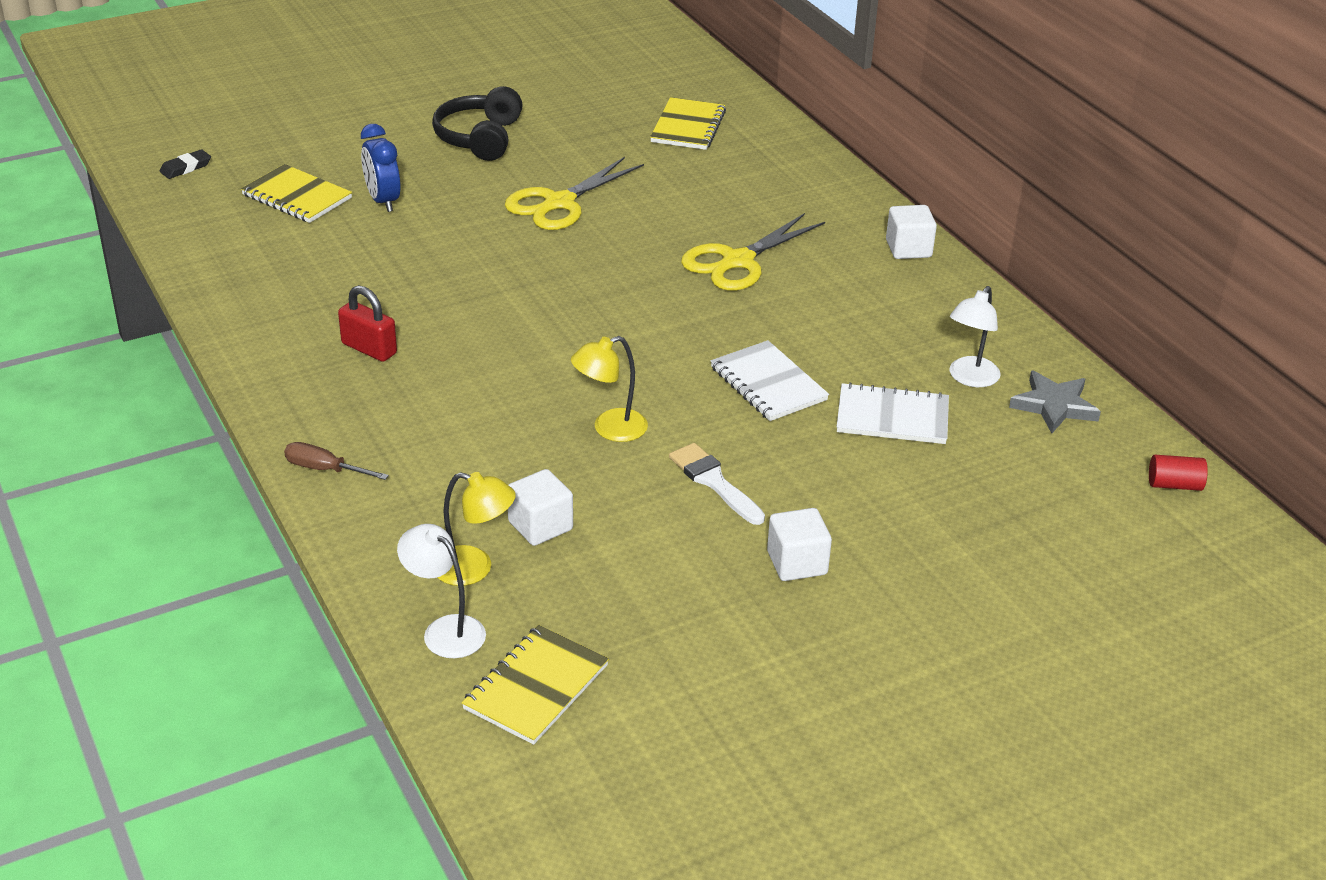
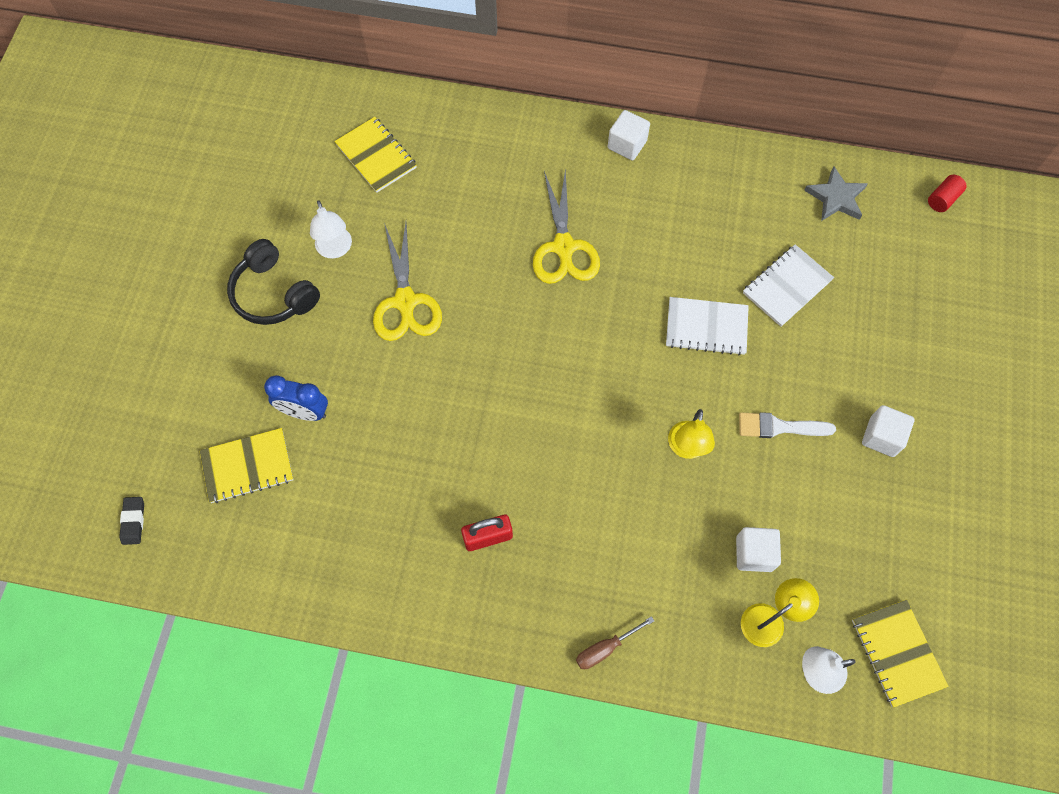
camera: 50 degrees left, 30 degrees up
(969, 378) = (780, 218): white lamp -> white lamp (335, 249)

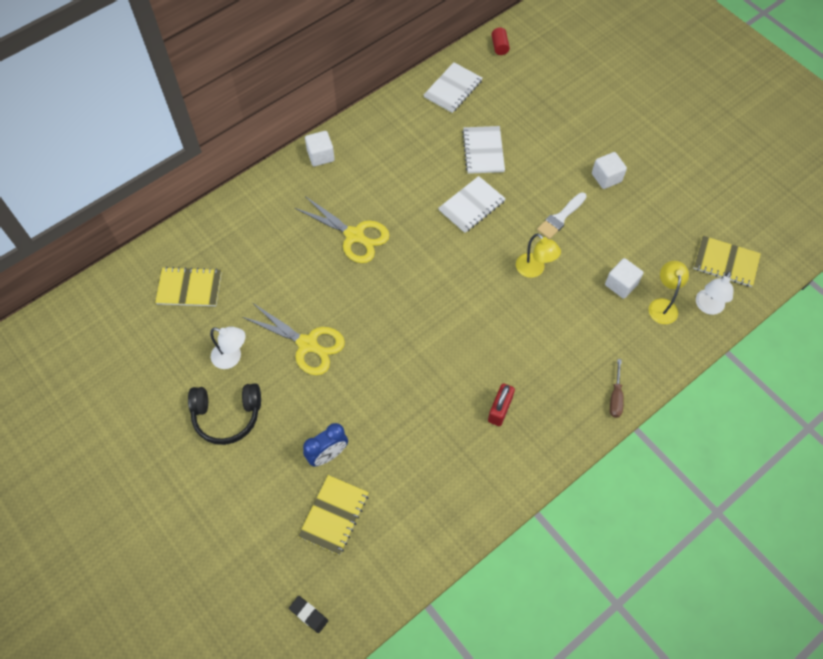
camera: 50 degrees left, 5 degrees down
(836, 197) = (453, 89): grey star -> white notebook

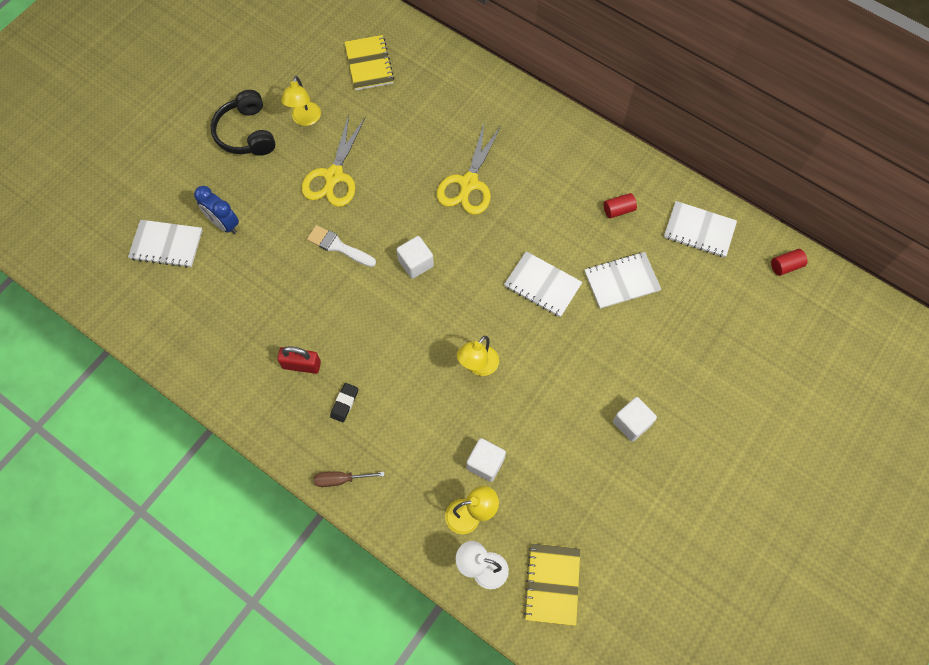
camera: 75 degrees right, 5 degrees up
(232, 358) = (305, 119): white lamp -> yellow lamp
(308, 615) = (74, 249): black eraser -> black eraser (344, 403)
(320, 156) = (558, 127): white cube -> white cube (416, 263)
(334, 515) = (166, 244): yellow notebook -> white notebook
(417, 135) = (618, 210): none -> red cylinder
(560, 217) = (556, 381): white brush -> white brush (338, 246)

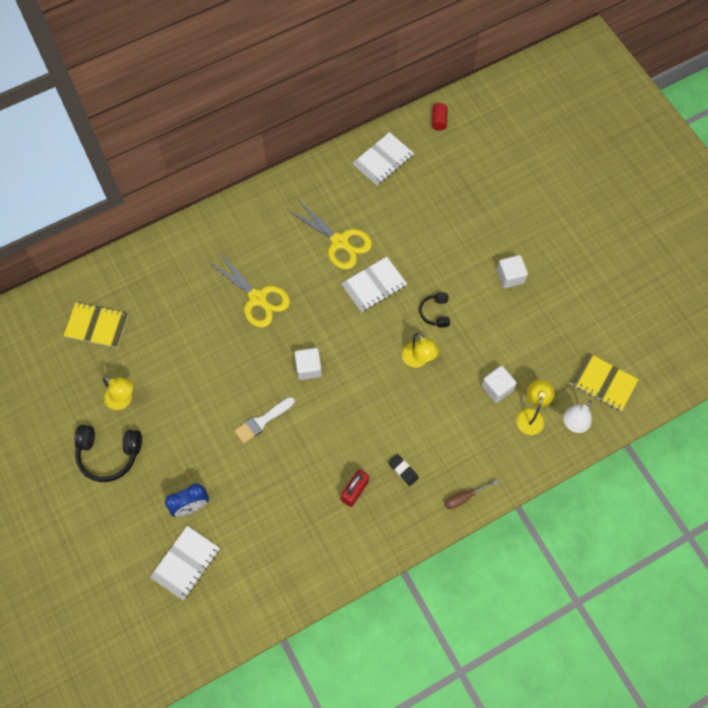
camera: 65 degrees left, 0 degrees up
(333, 177) = (194, 399): yellow scissors -> yellow scissors (340, 242)
(341, 479) = (464, 497): brown screwdriver -> brown screwdriver turned 45 degrees clockwise
(543, 361) = (435, 312): none -> black headphones
(618, 210) = (338, 204): red cylinder -> none
(621, 281) = (397, 230): white notebook -> none

